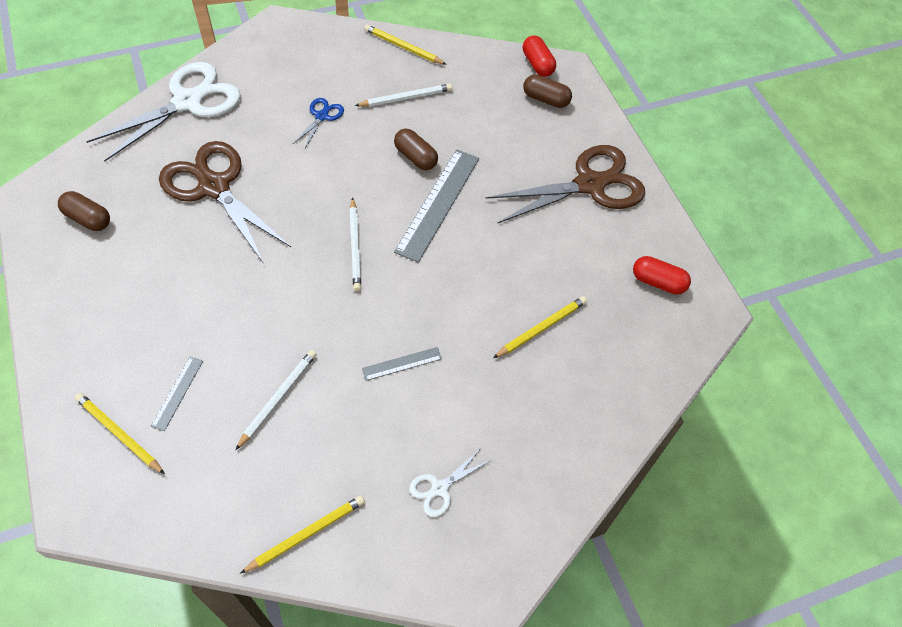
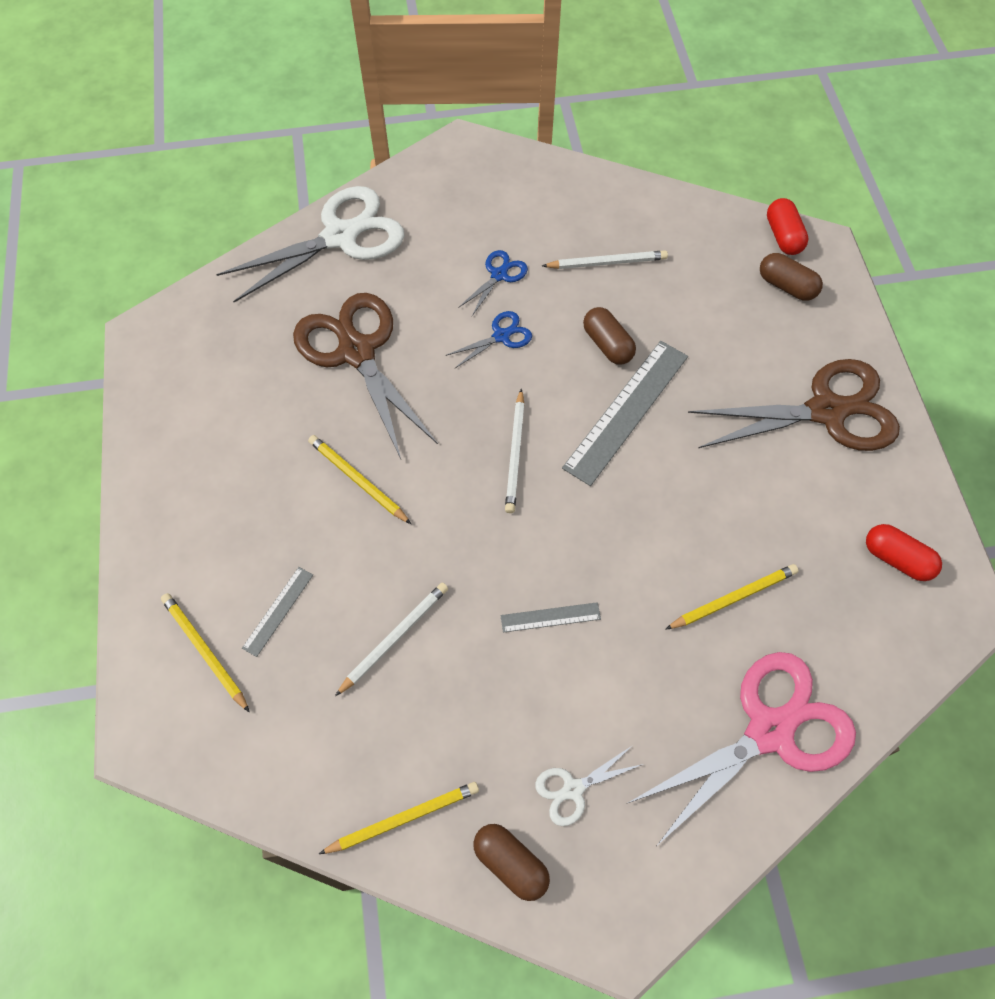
camera: 15 degrees right, 5 degrees up
(88, 219) = (205, 373): brown capsule -> brown capsule (510, 863)
(330, 161) = (501, 336): none -> blue scissors
(403, 47) = (613, 193): yellow pencil -> yellow pencil (358, 480)
(584, 419) = (770, 730): none -> pink scissors

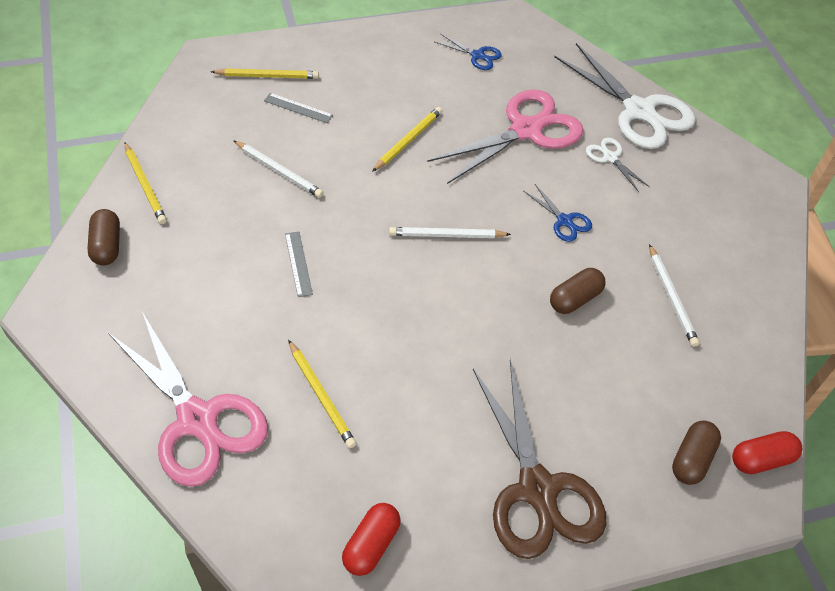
camera: 80 degrees right, 10 degrees down
(204, 651) = (267, 76): yellow pencil -> yellow pencil turned 45 degrees clockwise
(356, 351) = (526, 130): brown scissors -> pink scissors
(499, 275) = (631, 216): blue scissors -> blue scissors (477, 56)
(510, 863) = (107, 246): brown capsule -> brown capsule turned 45 degrees counterclockwise
(573, 789) = (157, 281): white scissors -> white scissors (610, 157)
(627, 411) = (504, 314): grey ruler -> none

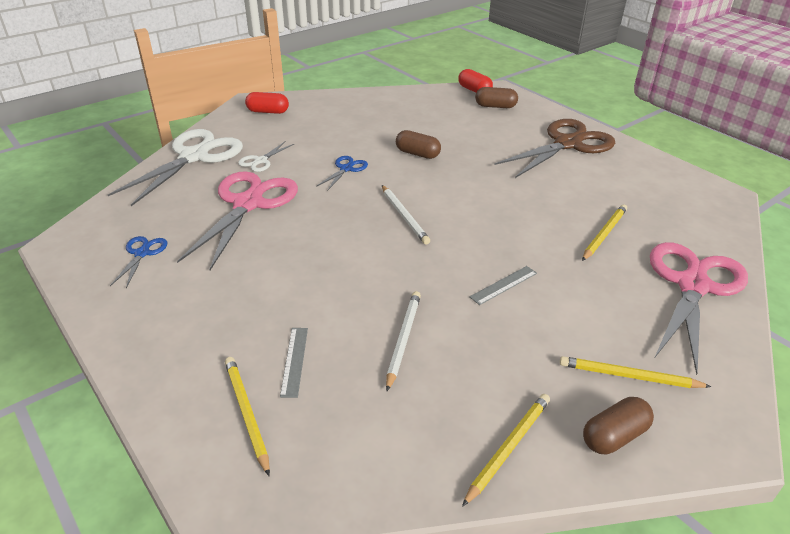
camera: 110 degrees left, 15 degrees down
(371, 545) = (669, 187): red capsule -> red capsule (268, 112)
(408, 140) = (301, 265): yellow pencil -> yellow pencil (629, 376)
(526, 130) = (248, 203): pink scissors -> pink scissors turned 75 degrees clockwise
(671, 297) = (385, 123): white pencil -> none

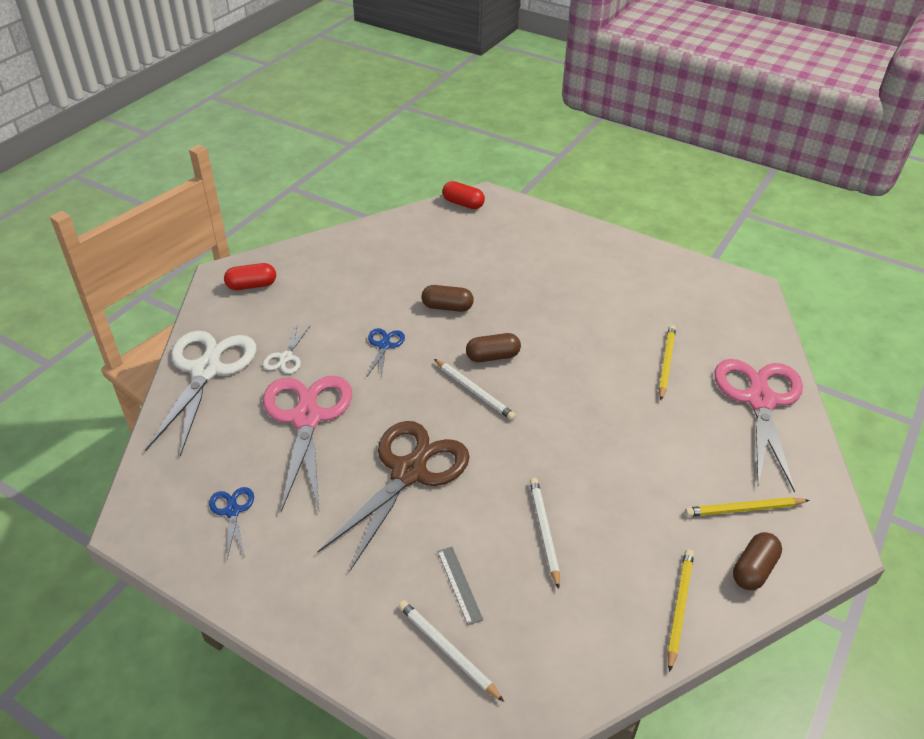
camera: 20 degrees left, 5 degrees up
(246, 413) = (447, 651): yellow pencil -> white pencil
(495, 106) = (495, 222): brown capsule -> brown capsule (493, 356)
(503, 285) = (603, 446): grey ruler -> none
(567, 144) = (588, 258): brown scissors -> brown scissors (409, 472)

